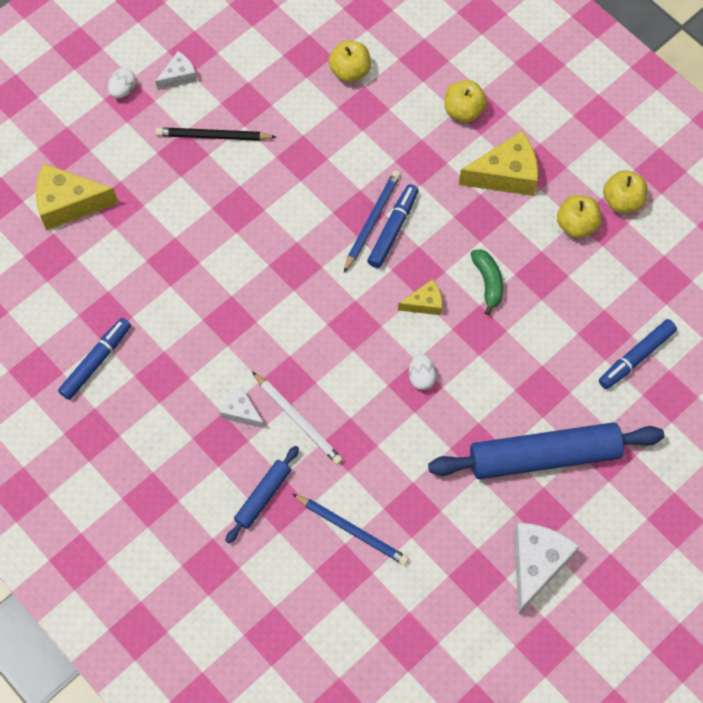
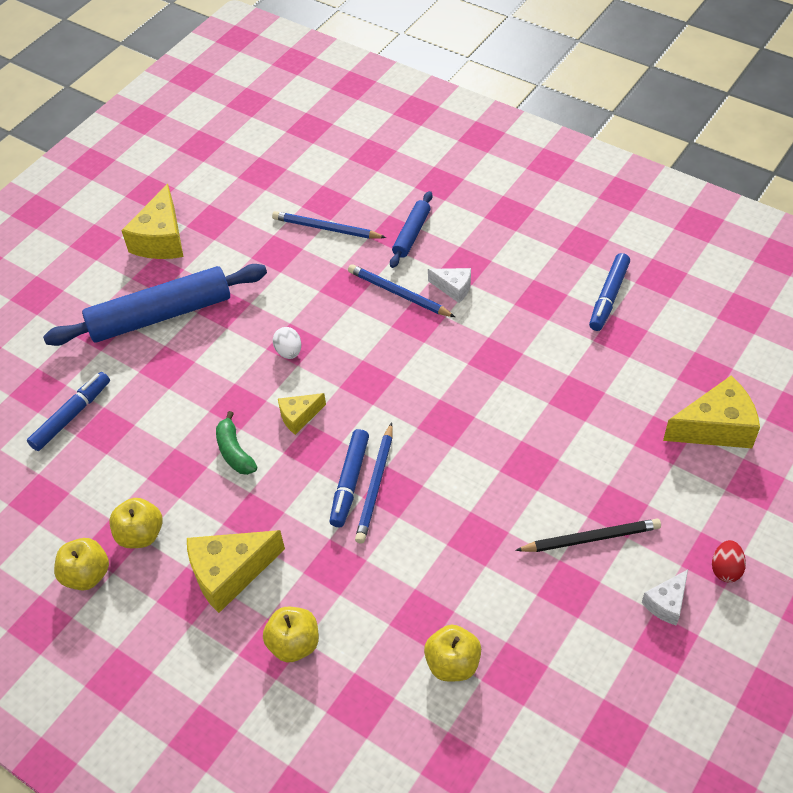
camera: 170 degrees right, 15 degrees down
(123, 90) = (725, 569): white egg -> red egg
(297, 419) = (399, 293): white pencil -> blue pencil
(536, 564) = (161, 239): white cheese -> yellow cheese

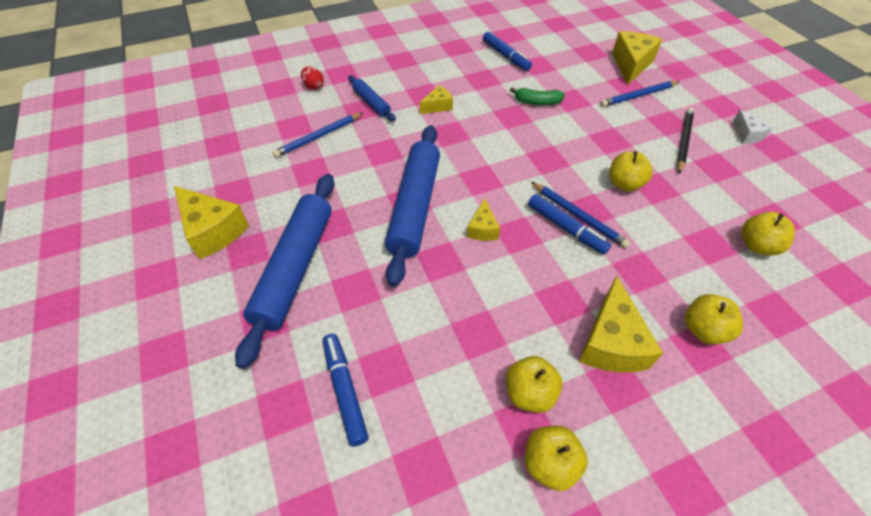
camera: 60 degrees left, 0 degrees up
(234, 451) = (486, 283): green banana -> green banana (537, 102)
(289, 352) = (414, 207): white egg -> blue rolling pin
(399, 293) = (417, 130): blue pencil -> blue pencil (638, 96)
(453, 288) = (438, 106): white cheese -> yellow cheese
(460, 506) = (624, 184): none -> yellow apple
(725, 569) = (732, 104): red egg -> red egg (314, 86)

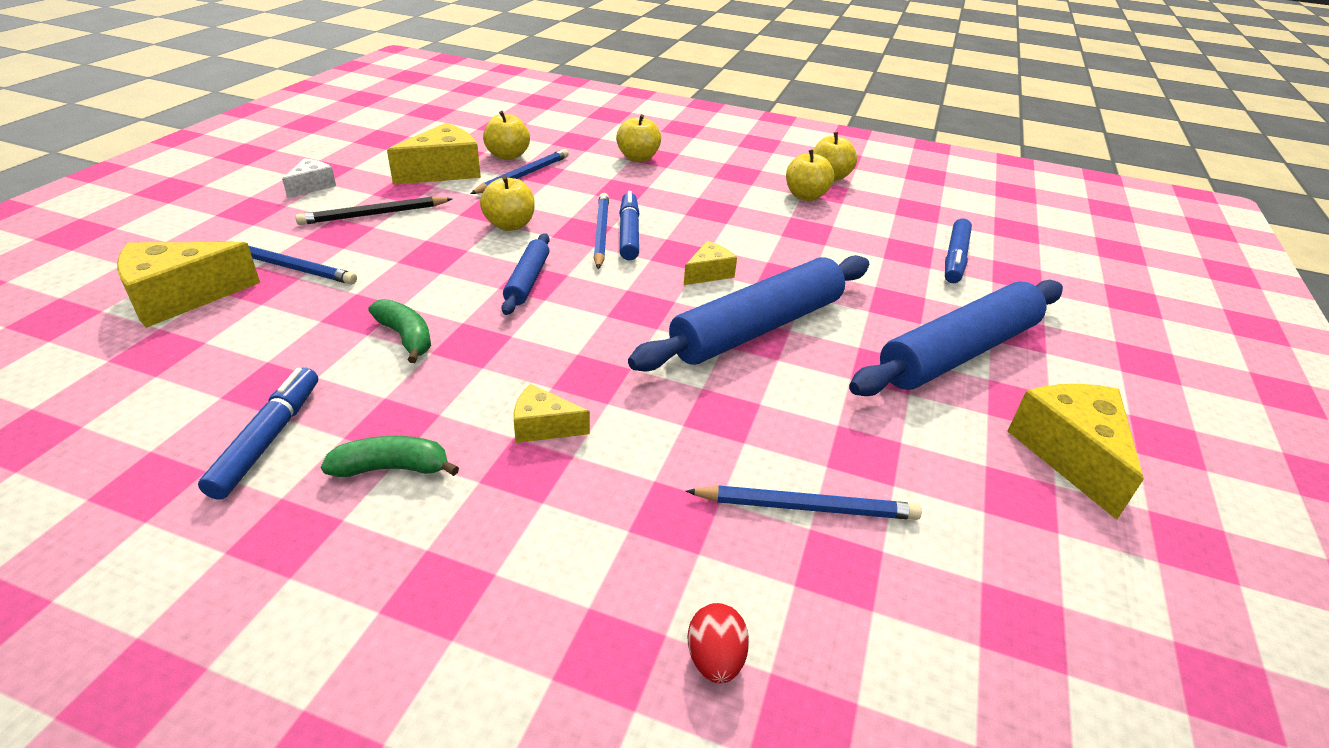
camera: 140 degrees left, 15 degrees down
(371, 103) = (640, 515): blue rolling pin -> blue rolling pin (527, 281)
(460, 71) = (392, 468): none -> green banana
(611, 342) = (711, 183): yellow cheese -> yellow cheese (444, 171)
(707, 232) = (523, 175): none -> blue pencil

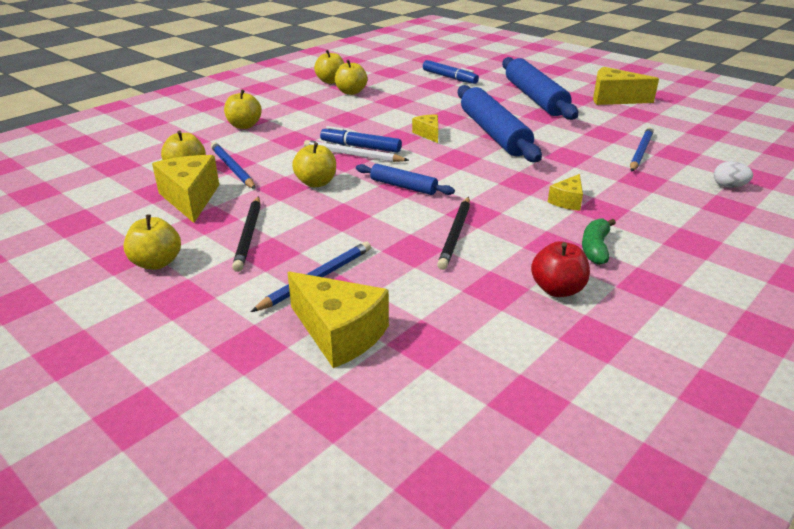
camera: 65 degrees left, 5 degrees down
(181, 298) = (339, 333): yellow cheese -> yellow cheese turned 45 degrees counterclockwise
(268, 439) = (557, 289): blue marker -> red apple
(312, 186) = (157, 263): white cheese -> yellow apple
(406, 337) = (455, 234): green banana -> black pencil
(601, 233) = (353, 155): blue pencil -> white pencil
(715, 659) = (728, 186): red egg -> white egg

